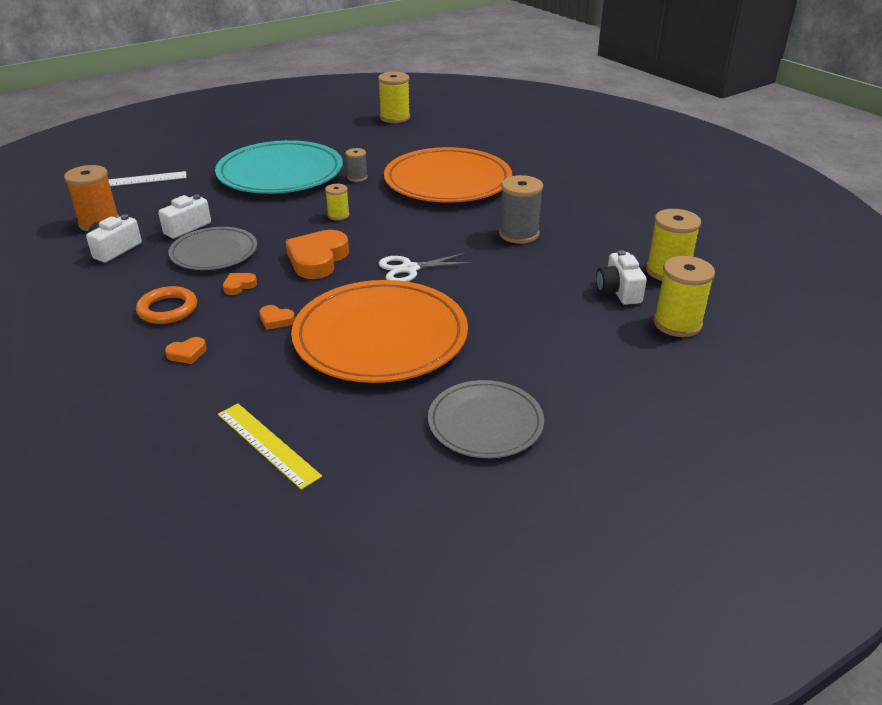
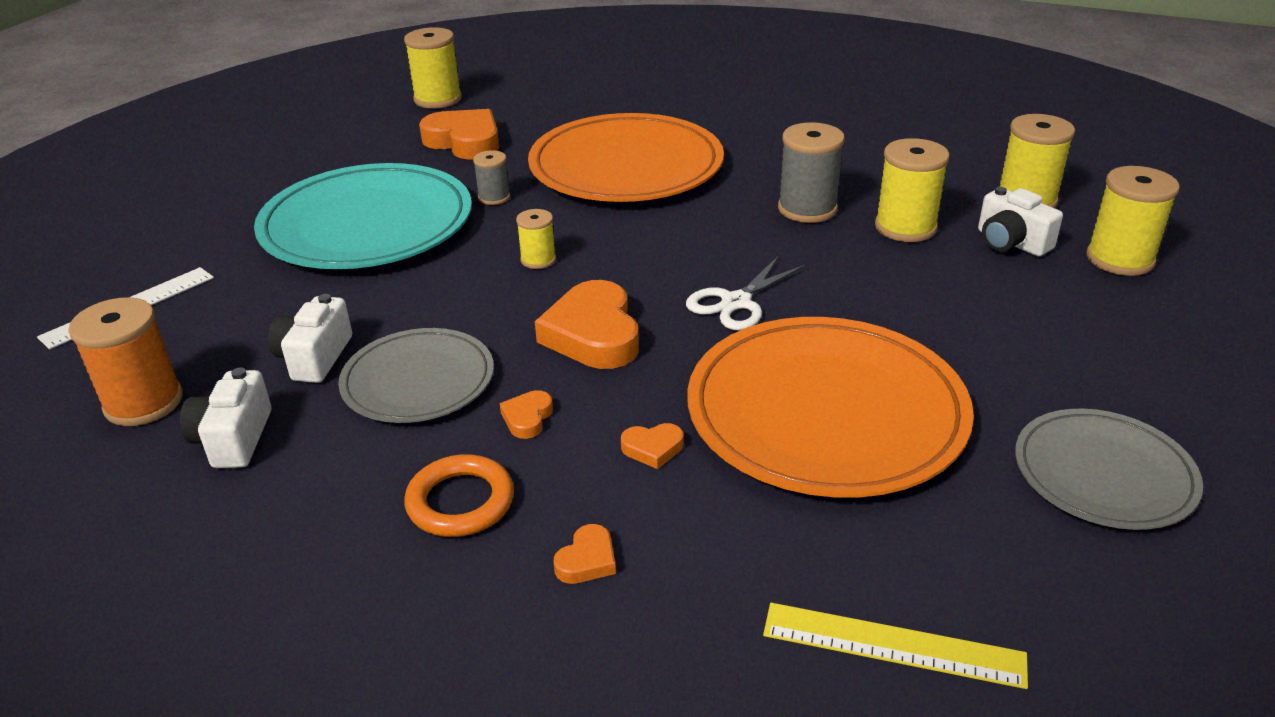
camera: 30 degrees left, 0 degrees up
(380, 144) = (464, 141): none -> orange heart
(563, 262) = (905, 227): none -> yellow spool

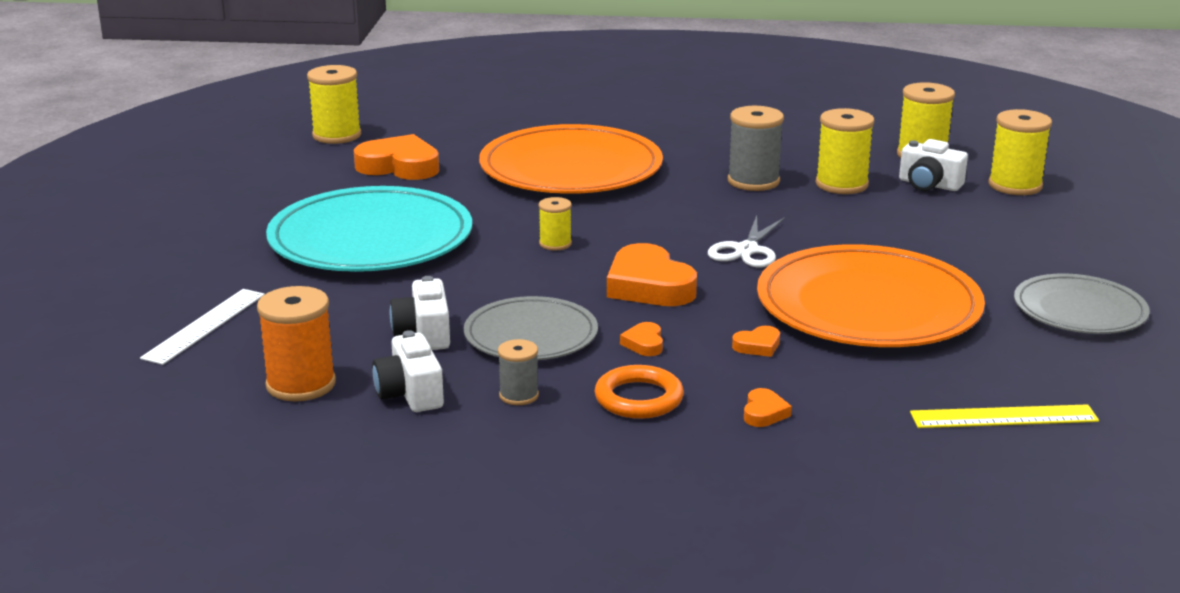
camera: 20 degrees left, 10 degrees down
(494, 197) = (471, 205): grey spool -> grey spool (519, 395)

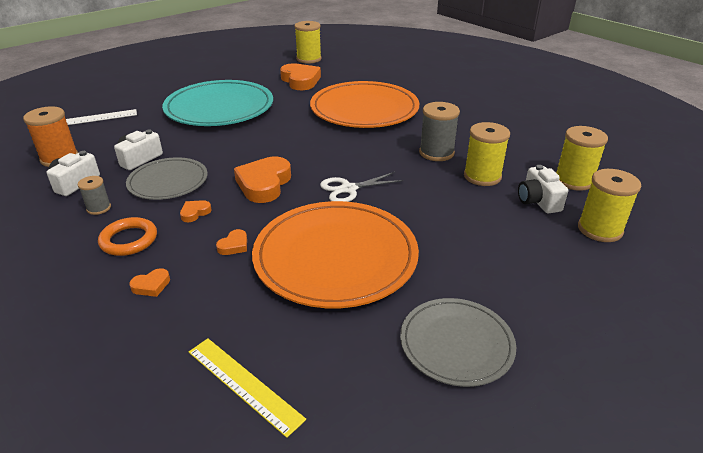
camera: 45 degrees right, 10 degrees up
(555, 244) = (276, 143): yellow spool -> none
(757, 346) = (234, 245): orange heart -> orange heart turned 75 degrees counterclockwise

